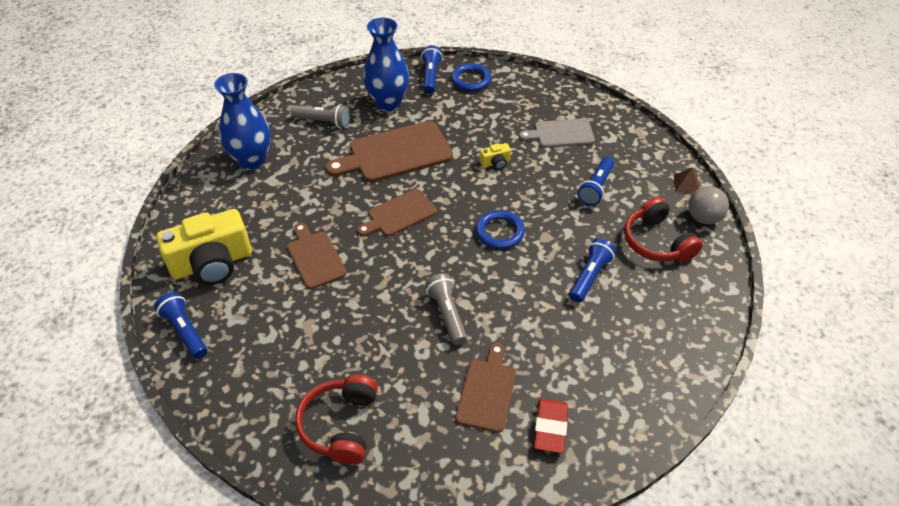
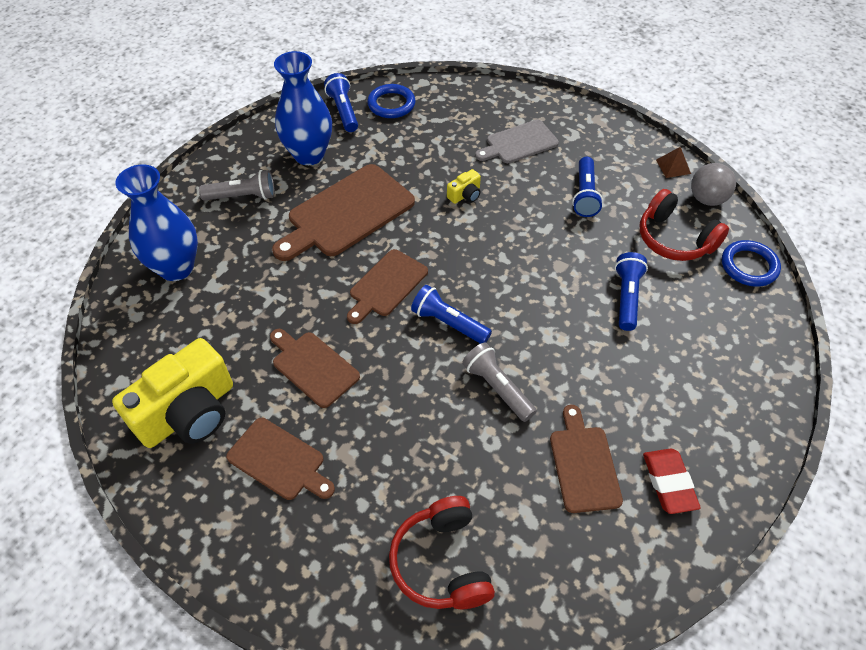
camera: 20 degrees left, 5 degrees up
(185, 331) = (195, 510): blue flashlight -> blue flashlight (448, 323)
(259, 316) = (279, 460): none -> brown cutting board
(500, 232) = (508, 274): blue ring -> blue ring (749, 266)

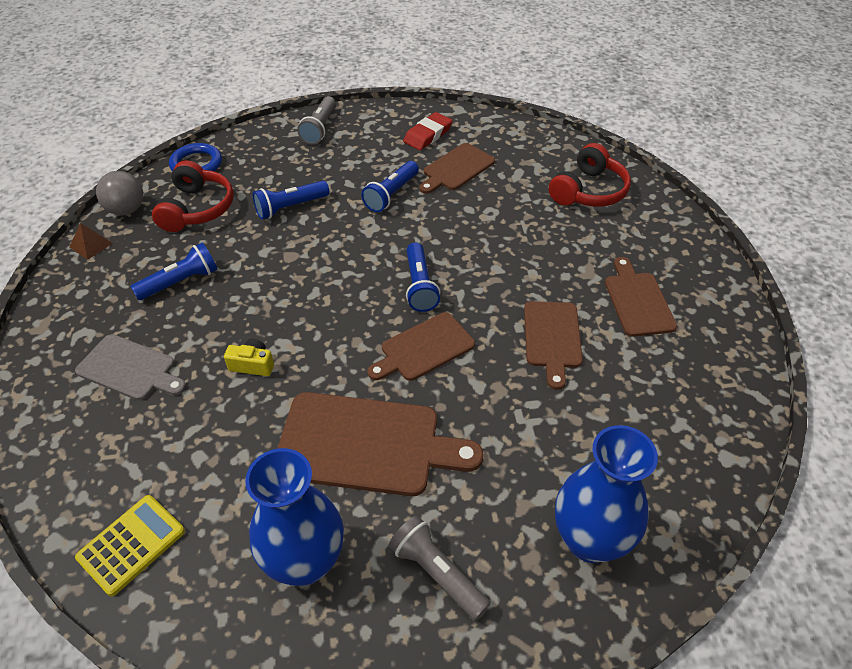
camera: 130 degrees left, 5 degrees down
(188, 412) = (682, 383): yellow camera -> none
(343, 111) = (184, 594): blue flashlight -> blue flashlight (391, 194)
(386, 285) = (424, 348): brown cutting board -> brown cutting board turned 150 degrees clockwise
(391, 104) = (131, 544): blue ring -> yellow calculator
(497, 388) = (446, 230): grey flashlight -> grey flashlight (319, 128)

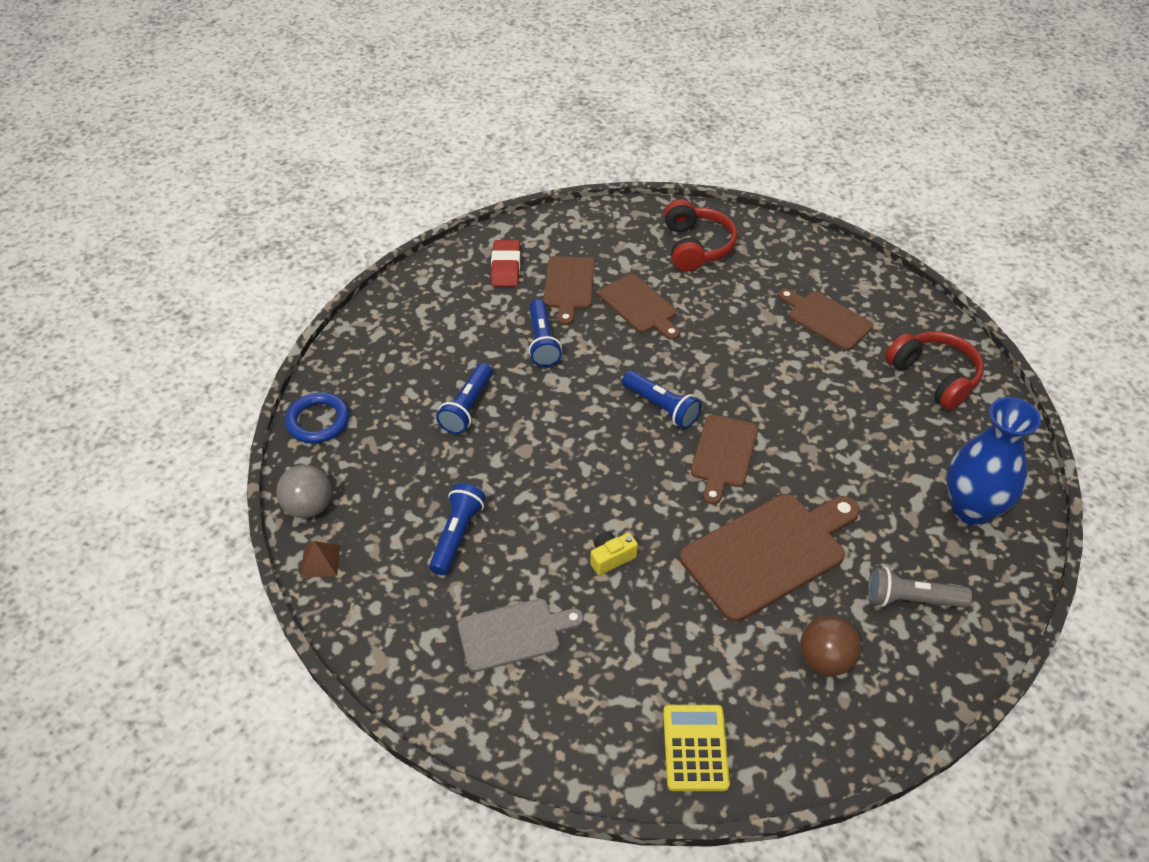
camera: 40 degrees left, 0 degrees up
(197, 209) = (379, 462): red headphones -> red headphones (934, 377)
(305, 561) = (825, 660): blue vase -> brown ball
(319, 128) = (395, 316): grey flashlight -> none
(552, 338) = (801, 386): brown cutting board -> brown cutting board (640, 306)

